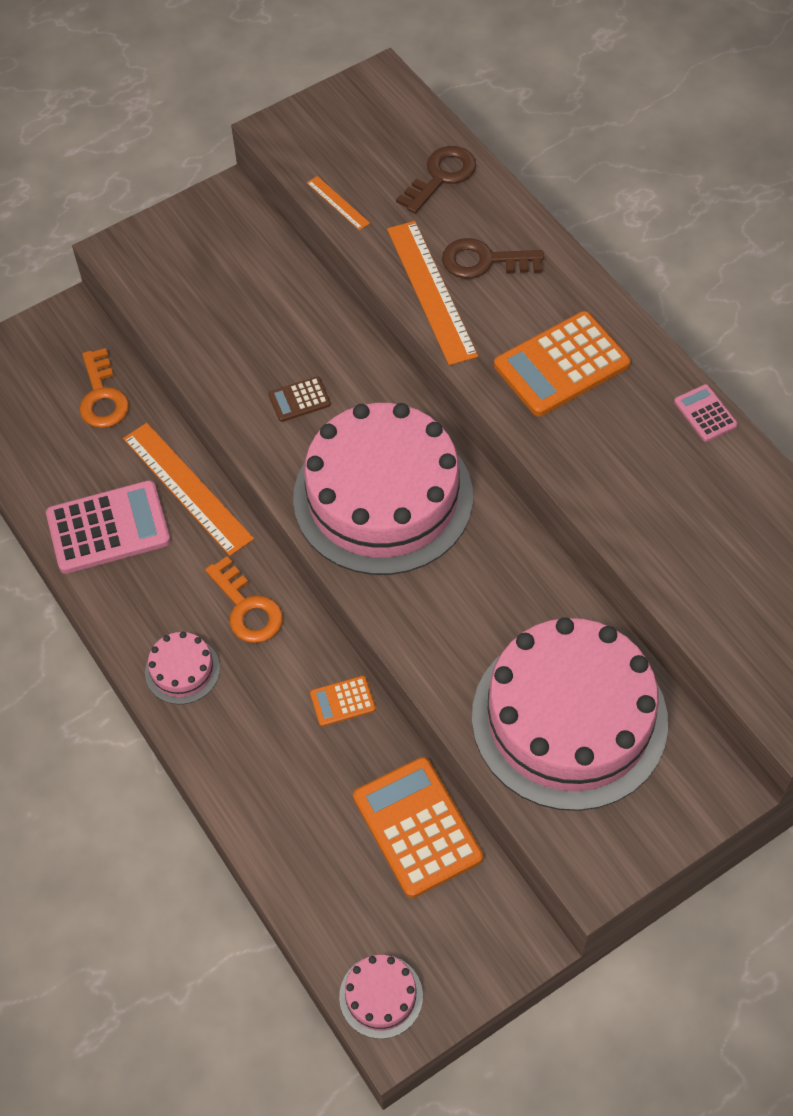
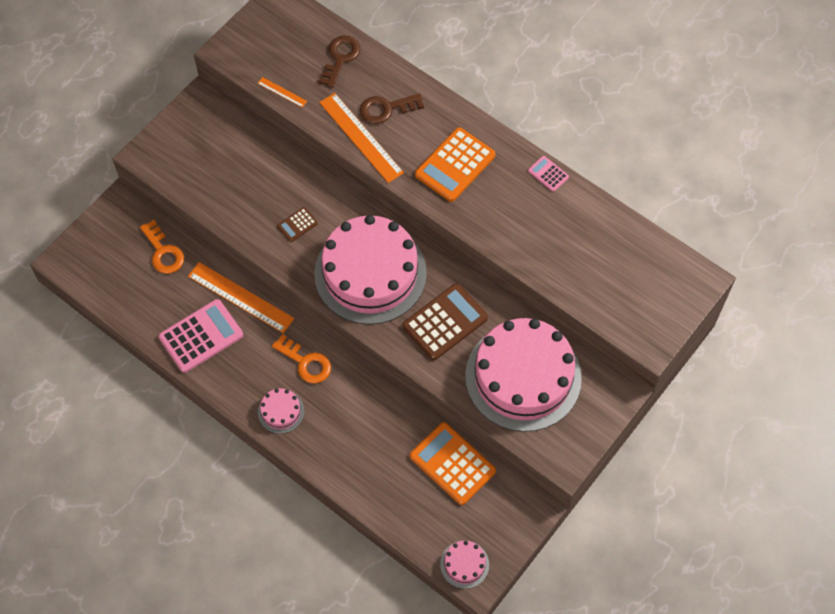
camera: 20 degrees left, 5 degrees up
(343, 701) = (383, 403): orange calculator -> none
(472, 600) = (445, 322): none -> brown calculator

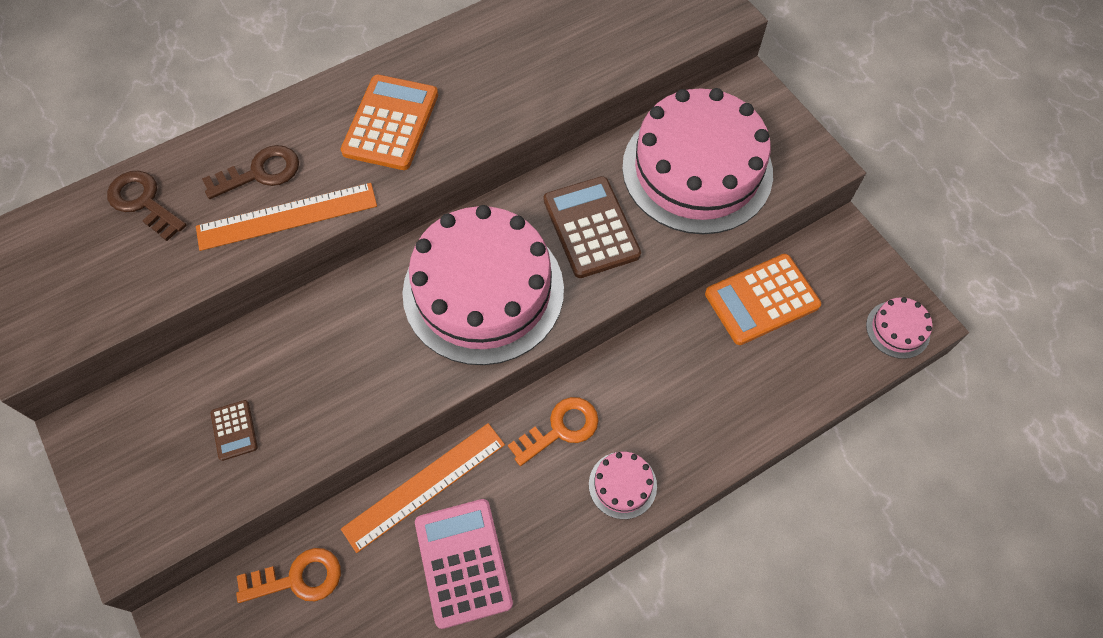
camera: 70 degrees left, 0 degrees up
(282, 92) = (152, 294): orange ruler -> none
(297, 225) = (365, 359): brown calculator -> brown calculator (234, 430)
(386, 109) = (260, 172): brown key -> brown key turned 120 degrees counterclockwise
(455, 165) = (390, 123): orange calculator -> orange calculator turned 135 degrees counterclockwise
(548, 174) = (454, 34): pink calculator -> none

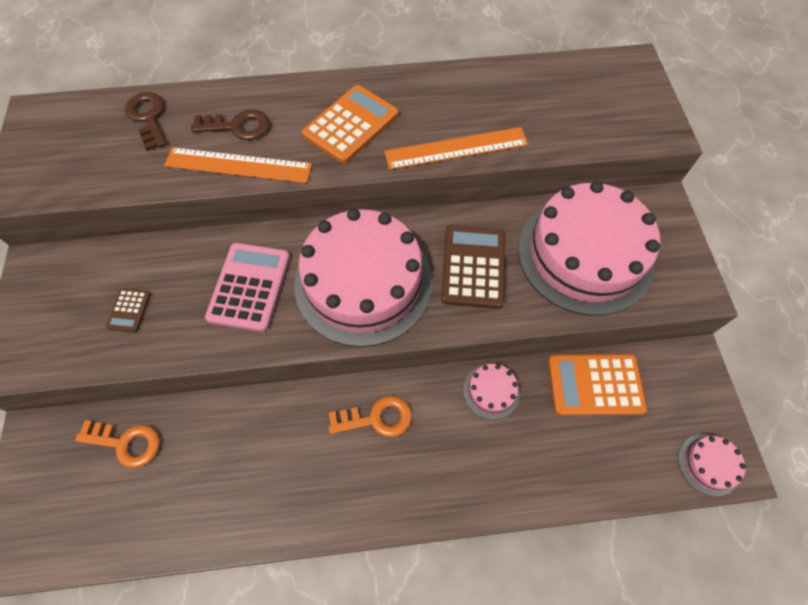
camera: 25 degrees right, 0 degrees up
(424, 486) = (251, 415): orange ruler -> orange ruler (456, 148)
(463, 562) = (248, 491): pink calculator -> pink calculator (249, 287)
(622, 485) = (403, 488): pink cake -> pink cake (491, 391)

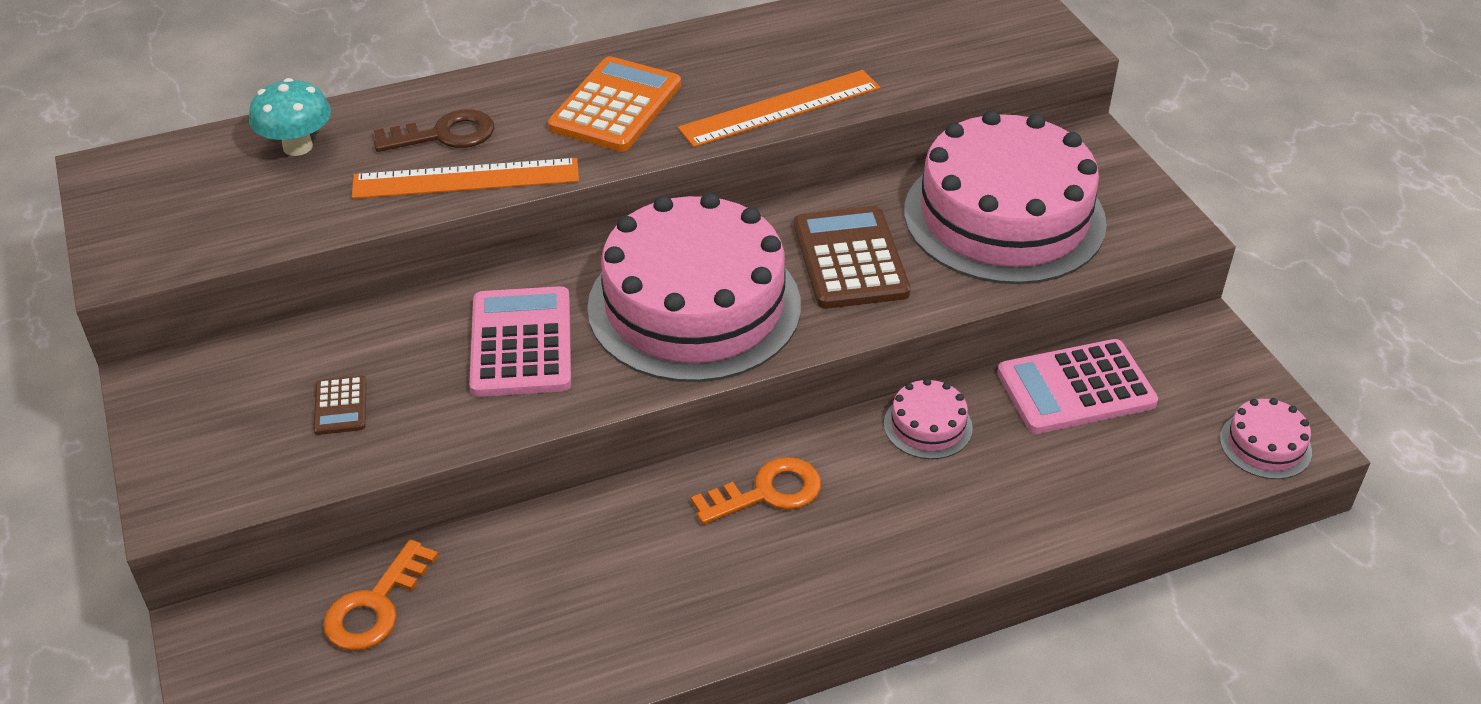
camera: 15 degrees left, 20 degrees down
(126, 443) = (375, 606): orange key -> orange key turned 120 degrees clockwise
(148, 117) = (297, 146): brown key -> turquoise mushroom
(595, 385) = (1076, 388): orange calculator -> pink calculator

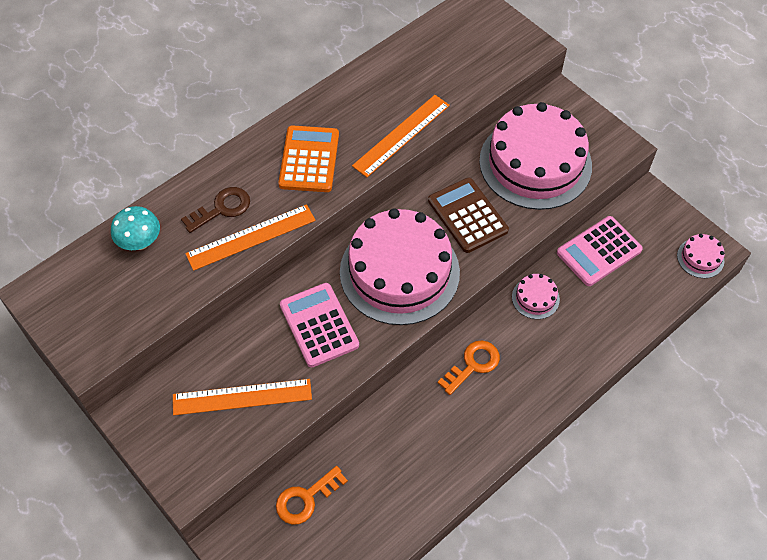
camera: 20 degrees left, 15 degrees up
(341, 406) = (242, 397): brown calculator -> orange ruler
(375, 606) = (306, 498): orange key -> orange key turned 45 degrees clockwise

